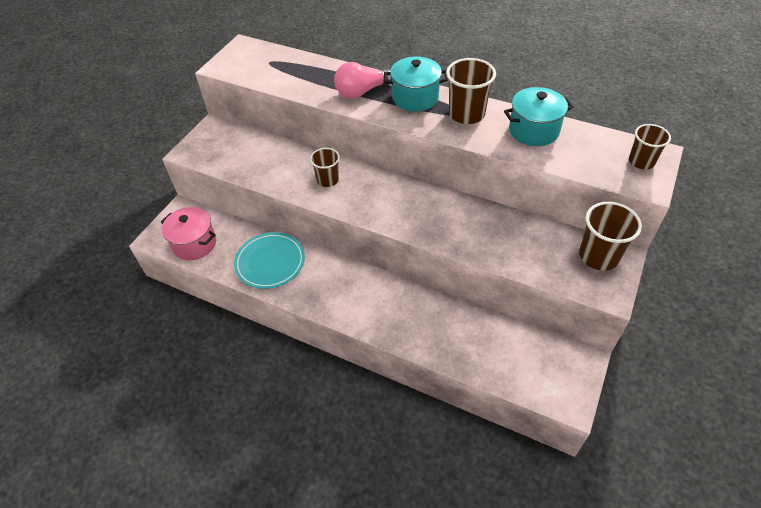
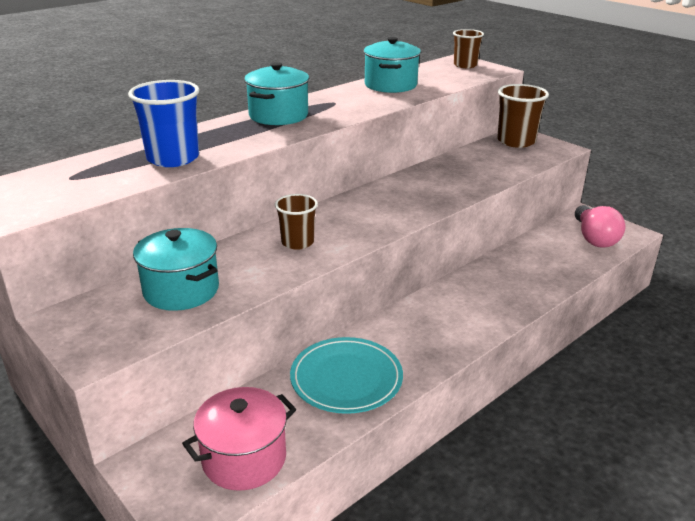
camera: 70 degrees left, 20 degrees down
(253, 155) = (181, 290): none -> turquoise pot
(314, 84) = (173, 158): none -> blue cup
(362, 91) = (230, 136): pink light bulb -> pink light bulb (594, 238)
(466, 114) = (335, 101): brown cup -> none

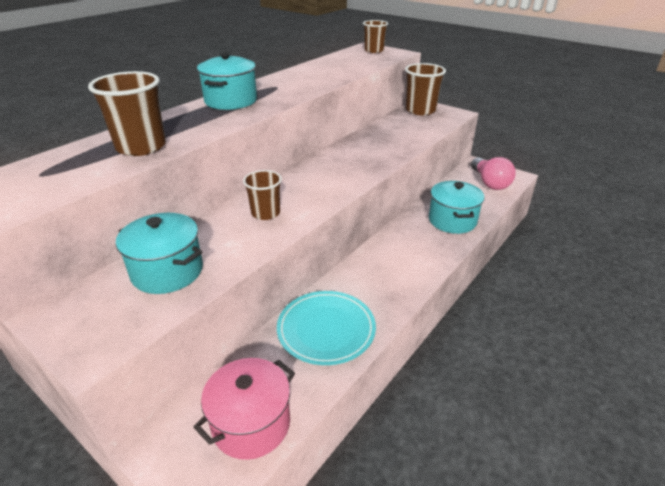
camera: 10 degrees left, 5 degrees up
(173, 158) = (141, 147): blue cup -> brown cup
(390, 85) = (319, 69): turquoise pot -> turquoise pot (452, 221)

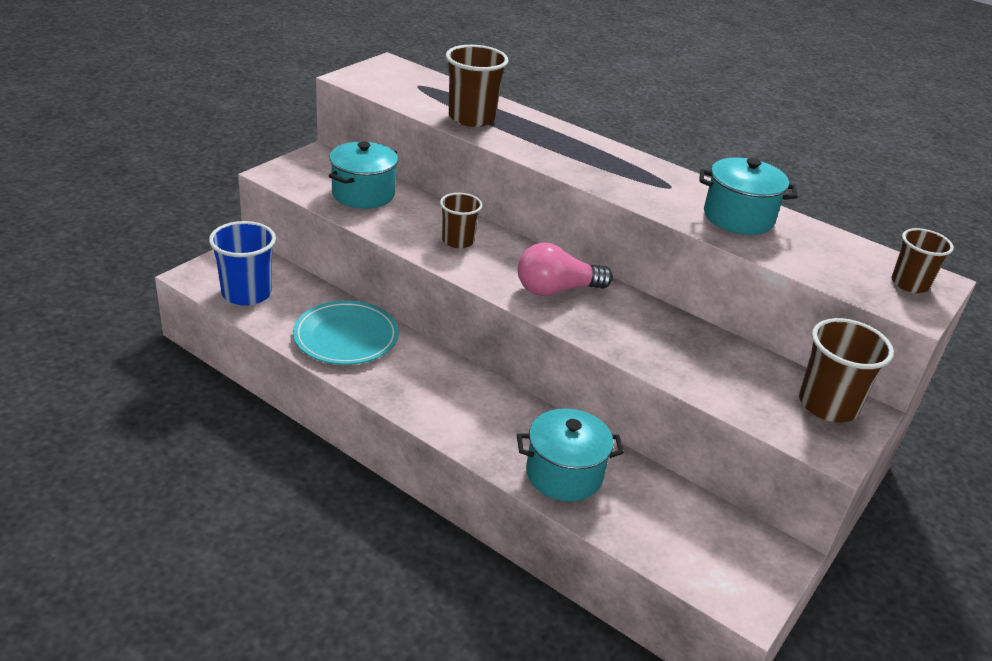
camera: 85 degrees right, 0 degrees up
(231, 101) = (606, 157): turquoise pot -> turquoise pot (738, 217)
(251, 424) = (246, 293): pink pot -> blue cup
(489, 183) = (705, 554): pink light bulb -> pink light bulb (556, 290)

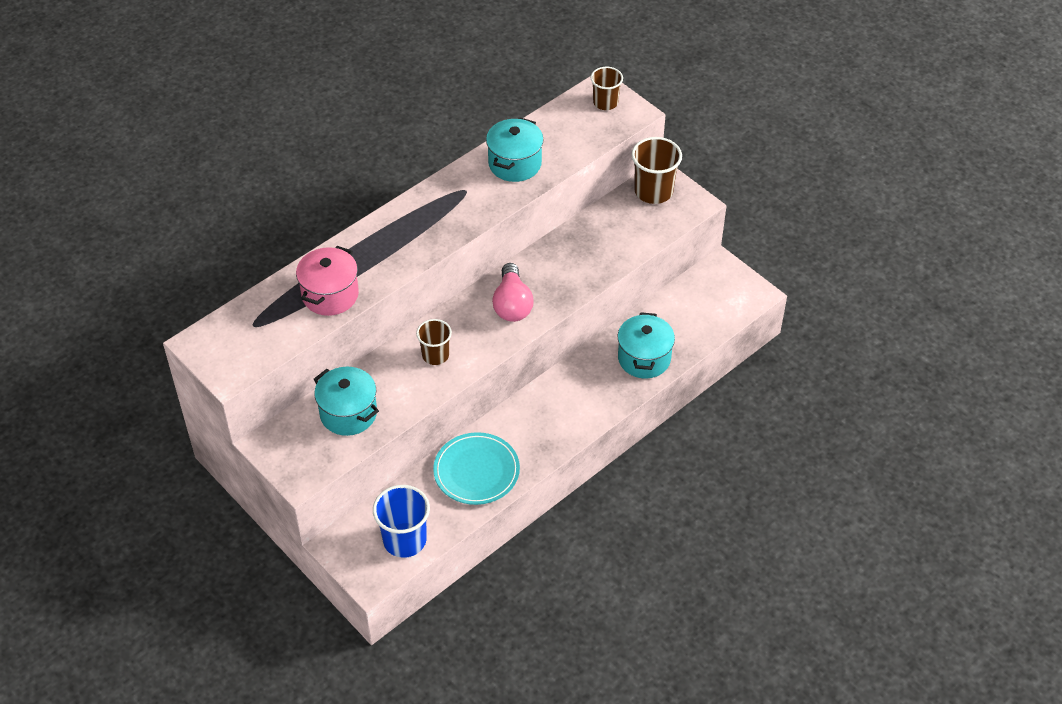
camera: 75 degrees left, 15 degrees up
(472, 118) = (330, 295): brown cup -> pink pot

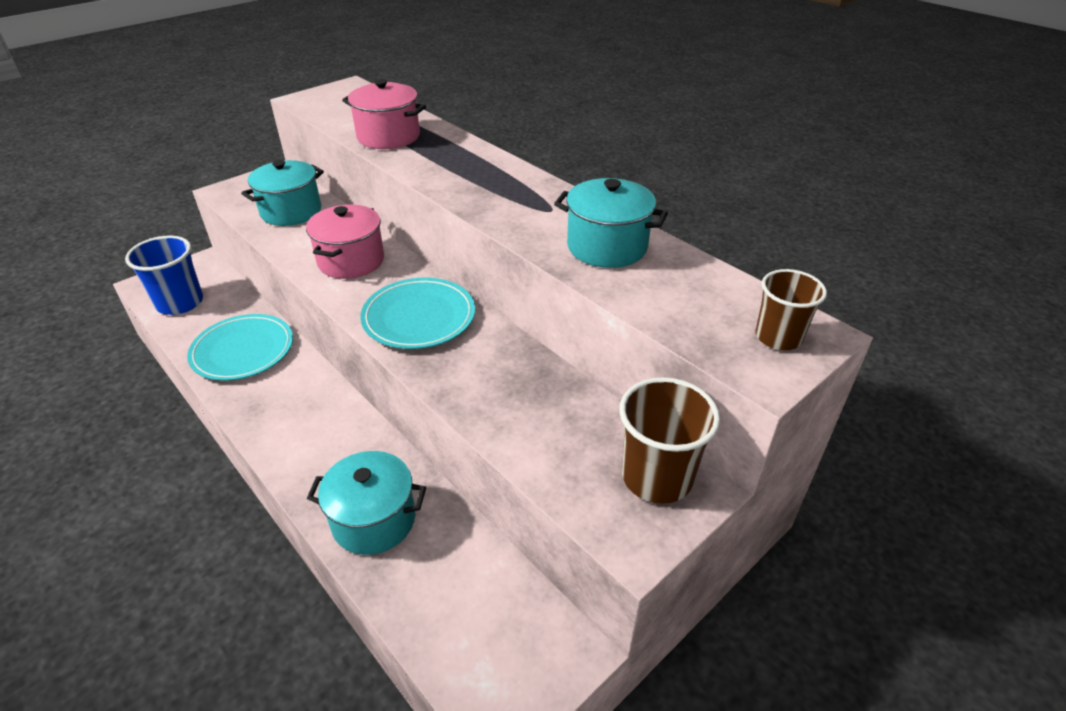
camera: 90 degrees right, 10 degrees down
(435, 355) = (351, 261): brown cup -> pink pot
(512, 304) = (419, 317): pink light bulb -> turquoise plate

